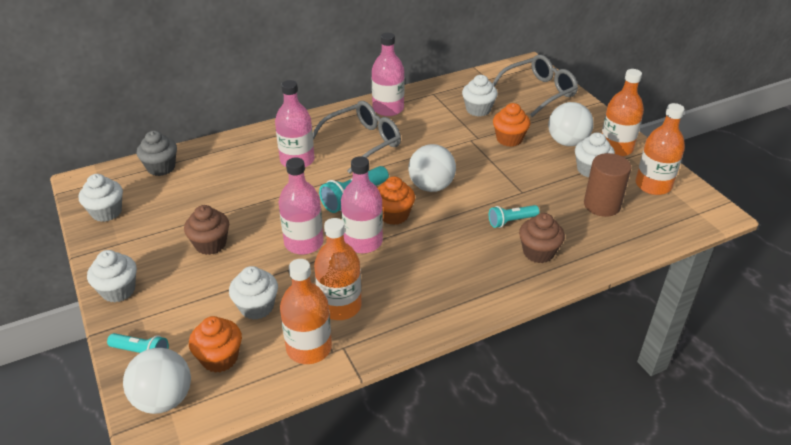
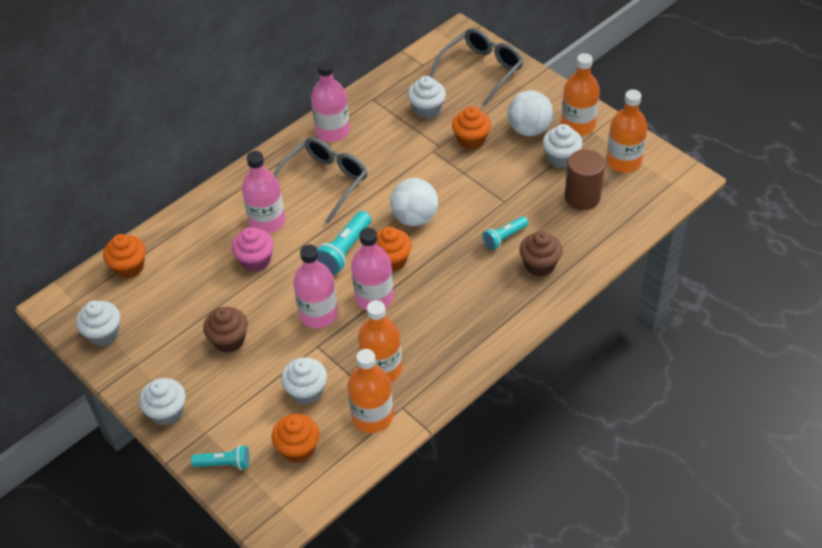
camera: 15 degrees left, 10 degrees up
(161, 167) = (129, 267): grey cupcake -> orange cupcake
(164, 399) = (269, 498): white ball -> none
(271, 187) = (255, 260): none -> pink cupcake

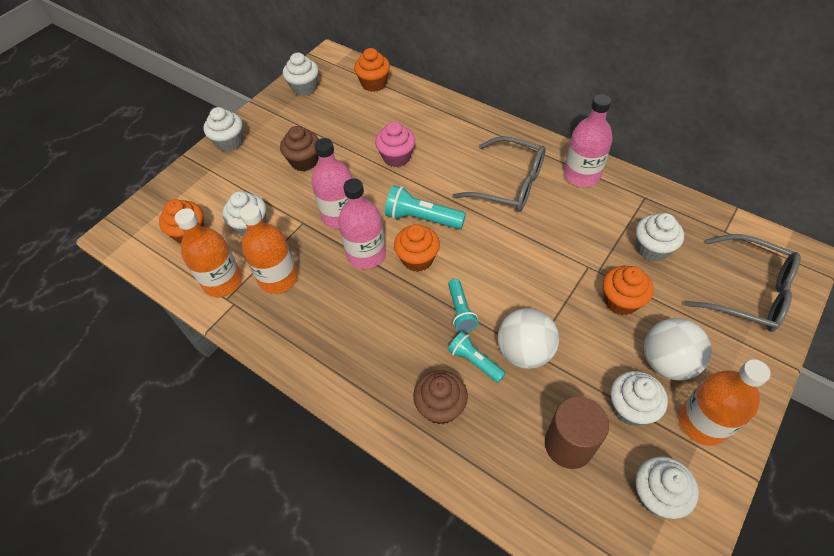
camera: 80 degrees right, 5 degrees up
(225, 464) = (178, 189): turquoise flashlight -> turquoise flashlight (460, 311)
(267, 221) = (445, 154): pink bottle -> none
(414, 218) = (481, 268): white ball -> white ball (524, 351)
(623, 161) = (656, 495): orange bottle -> white cupcake

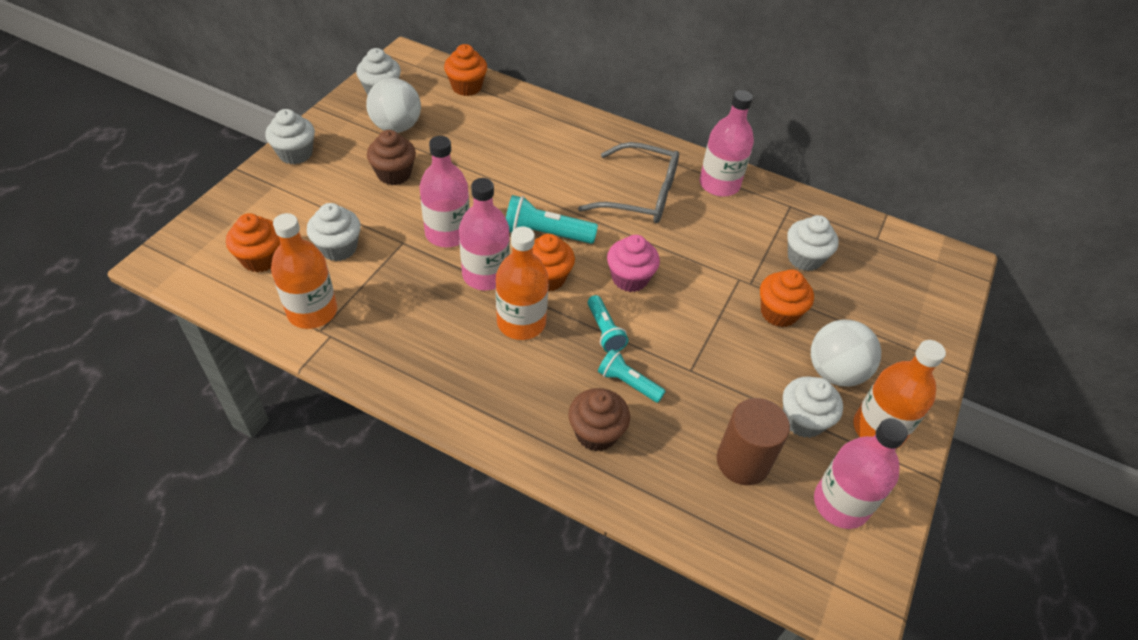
camera: 15 degrees left, 5 degrees down
(278, 278) = (382, 305): orange bottle -> orange bottle (521, 322)
(396, 157) = (506, 168): pink cupcake -> pink cupcake (630, 278)
(524, 351) = (682, 370): white ball -> white ball (396, 127)
(656, 495) = (840, 504): white cupcake -> pink bottle
(747, 291) = (907, 298): grey glasses -> none

